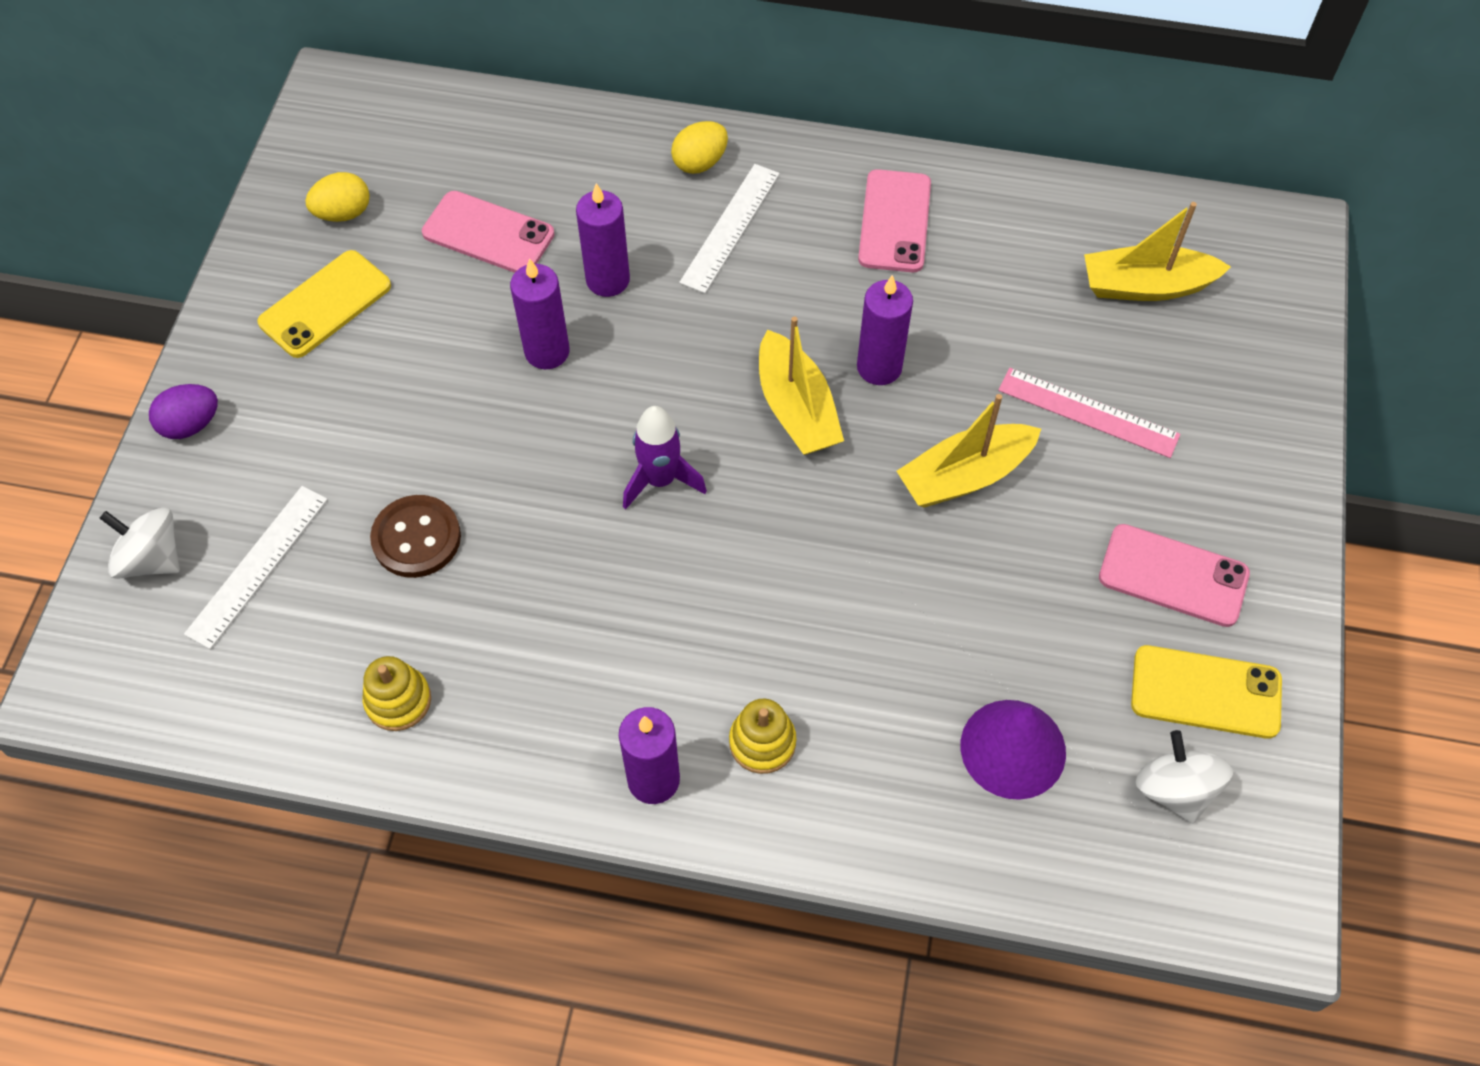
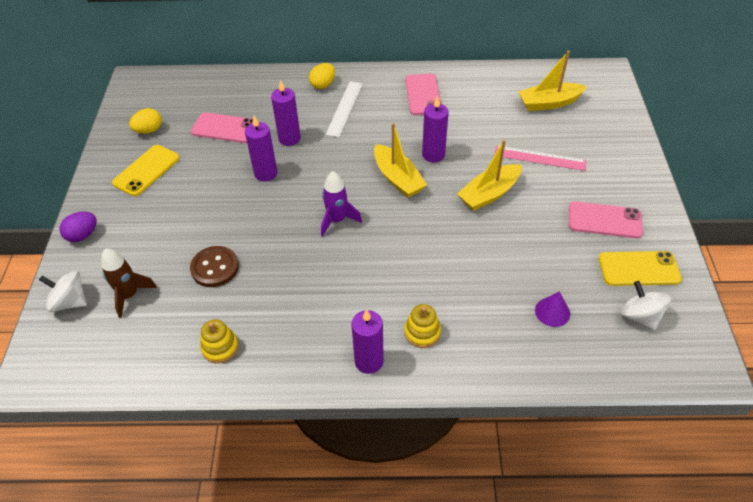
camera: 10 degrees left, 10 degrees down
(257, 565) = (130, 295): white ruler -> brown rocket
(1013, 748) = (552, 312): purple cone -> purple cone, size x0.62

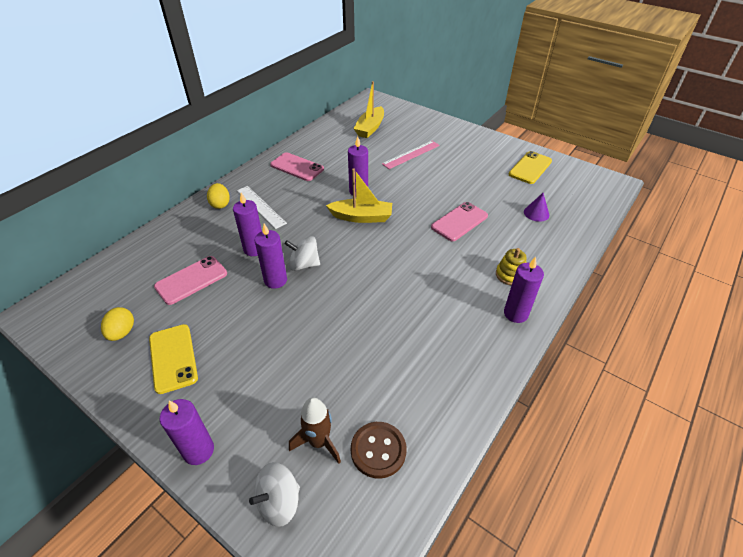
camera: 55 degrees left, 5 degrees down
(83, 235) = (198, 450): purple egg -> purple candle
(215, 268) = (346, 361): brown button -> brown button (378, 450)
(220, 347) = (436, 398): yellow stacking toy -> none
(337, 220) = (369, 265): purple rocket -> none
(489, 194) = (419, 187): yellow boat -> none
(604, 220) = (484, 159): pink phone -> pink phone (459, 222)
(639, 316) = (563, 185): white spinning top -> white spinning top (304, 264)

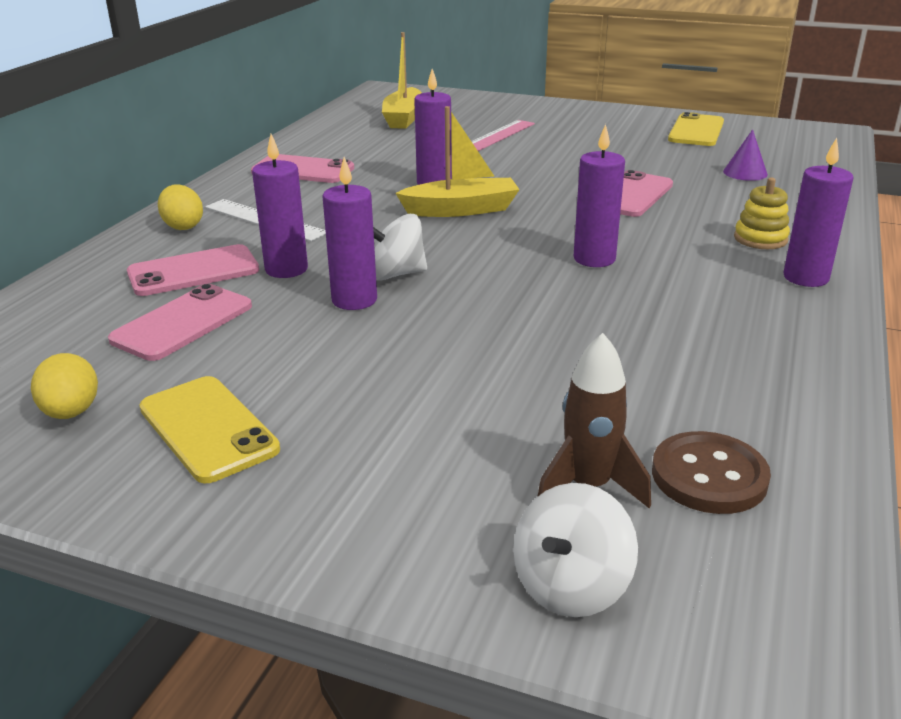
camera: 15 degrees left, 15 degrees down
(198, 450) = (348, 547): purple candle -> purple candle (594, 259)
(211, 242) = (193, 271): none -> pink phone

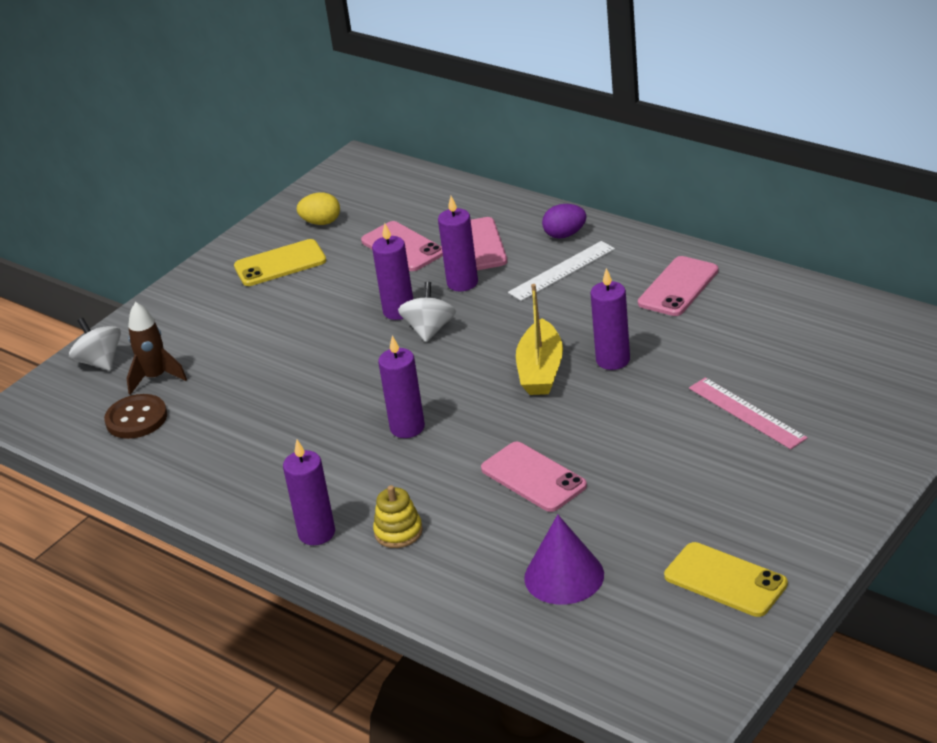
camera: 110 degrees right, 5 degrees up
(183, 226) = (565, 235): yellow egg -> purple egg
(404, 118) = (840, 353): yellow boat -> none
(745, 173) = (564, 576): purple cone -> purple cone, size x1.61

